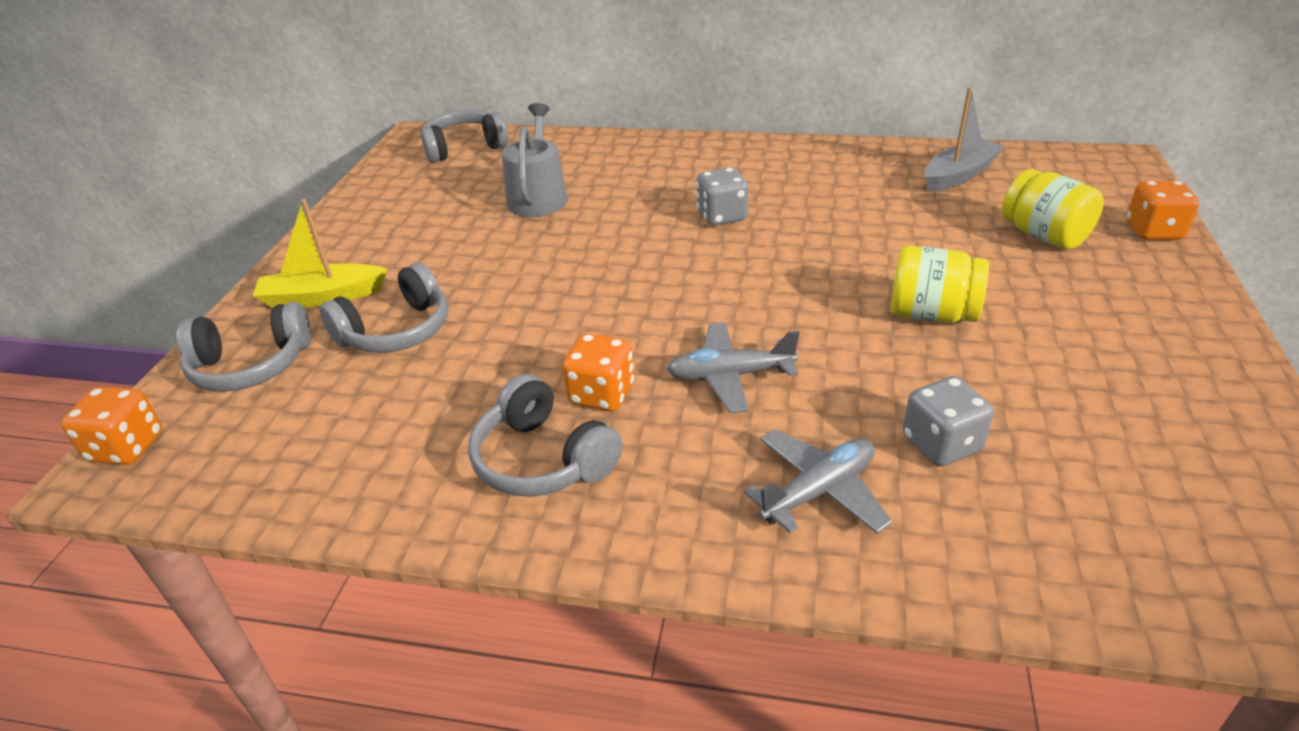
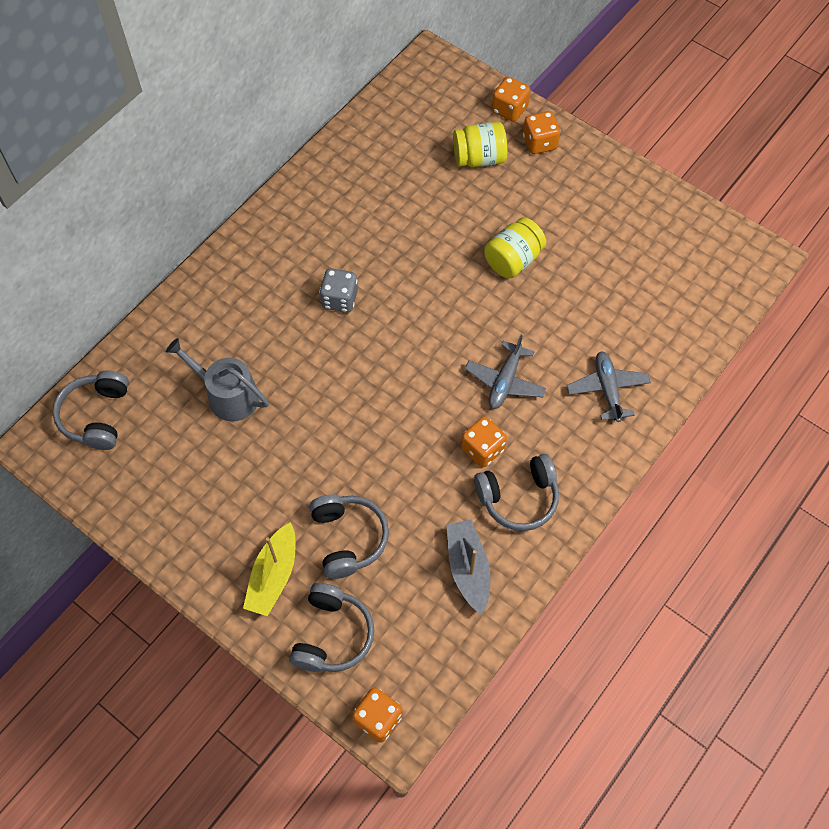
camera: 65 degrees left, 25 degrees up
(941, 444) = (607, 322): grey dice -> none
(959, 175) = (386, 146): grey boat -> grey boat (468, 568)
(1146, 270) = (539, 143): none -> orange dice

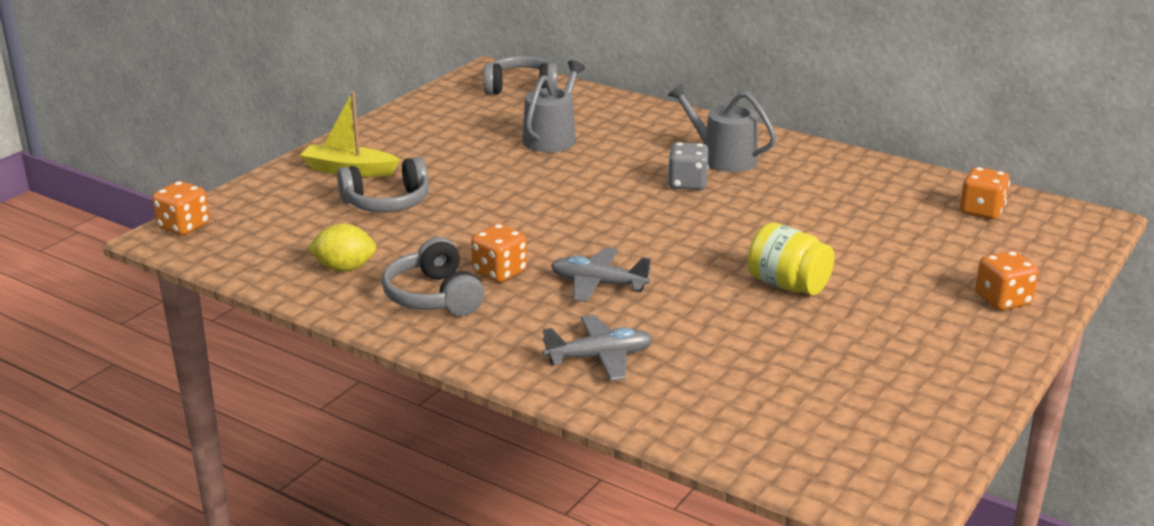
camera: 85 degrees right, 35 degrees down
(293, 266) = (722, 158): none -> grey watering can
(332, 635) = (280, 200): grey headphones -> none
(468, 568) = (344, 268): grey boat -> yellow lemon
(479, 158) = (945, 258): yellow jar -> none
(509, 109) = (1047, 277): orange dice -> orange dice (981, 211)

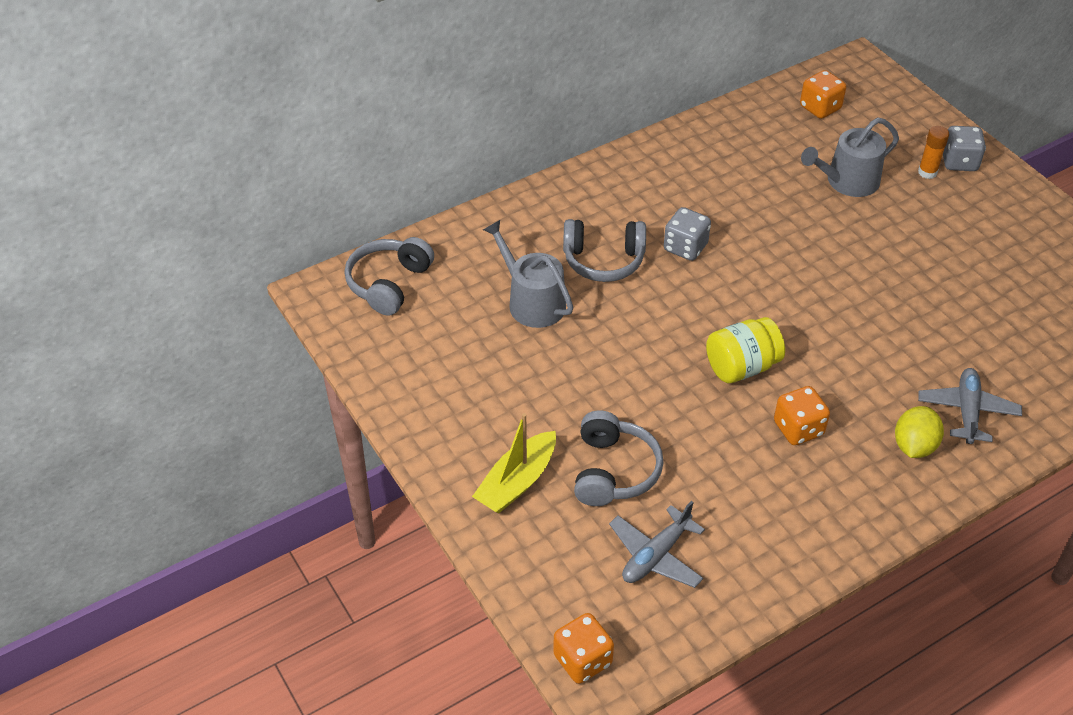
camera: 65 degrees left, 20 degrees up
(344, 268) = (741, 541): yellow lemon -> yellow lemon (914, 446)
(434, 296) = (825, 488): grey headphones -> grey headphones (603, 260)
(598, 284) = (846, 371): grey plane -> grey plane (656, 555)
(722, 158) = (645, 206): grey watering can -> grey watering can (847, 181)
(788, 285) = (893, 260): yellow jar -> yellow jar (741, 367)
(957, 284) = (927, 172): none -> orange glue stick
(1002, 300) = (959, 162): orange dice -> grey dice

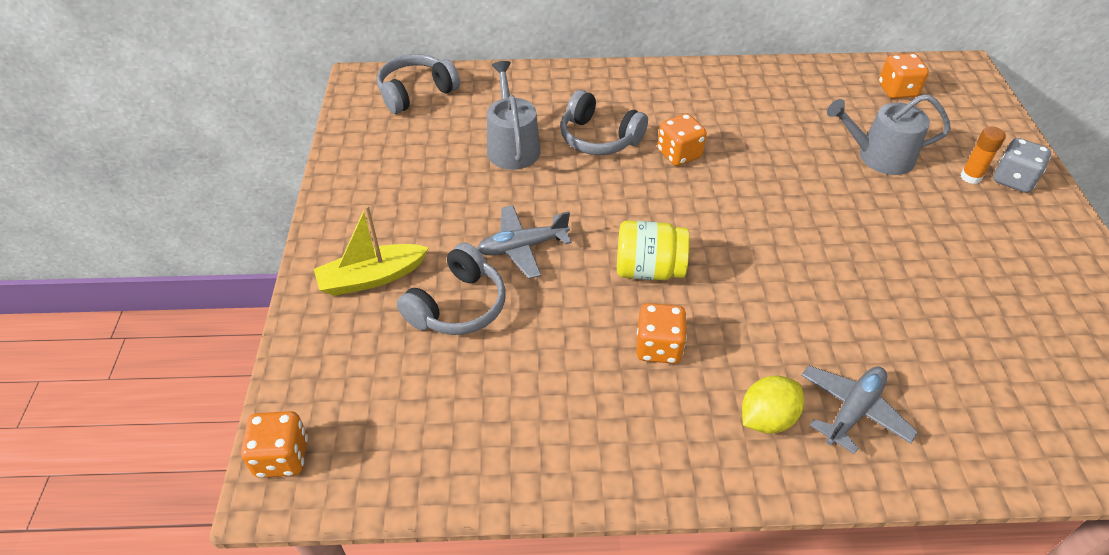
camera: 30 degrees right, 0 degrees up
(656, 555) = (428, 397): grey plane -> grey plane (522, 247)
(685, 247) = (679, 154): grey dice -> orange dice

